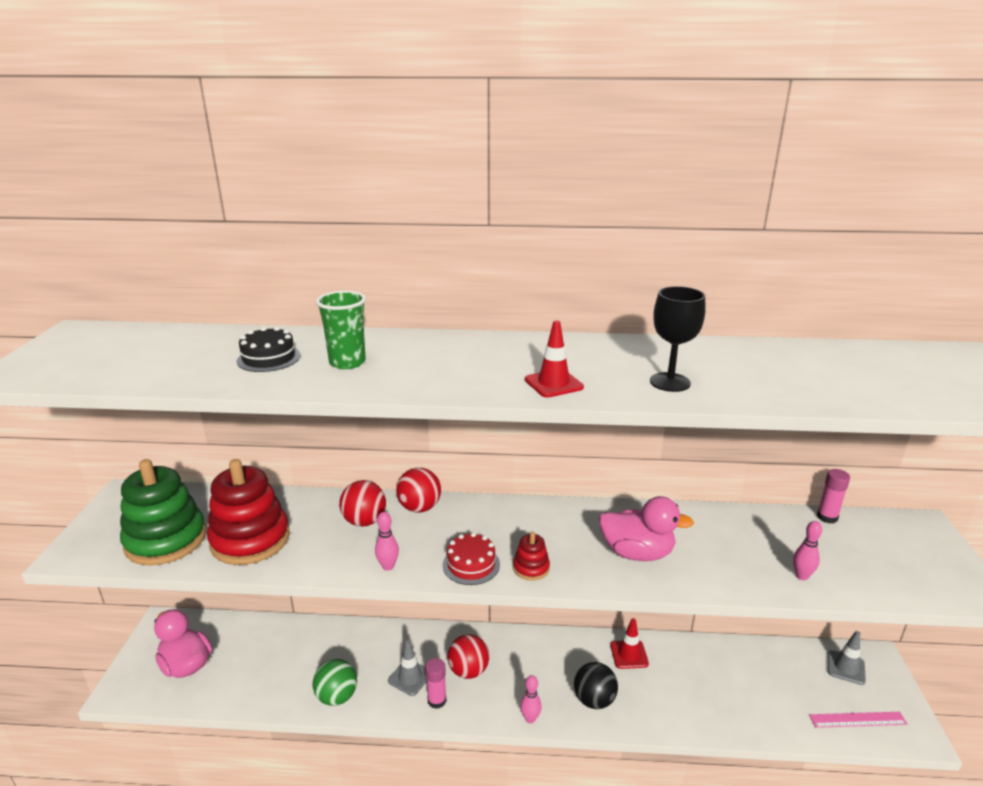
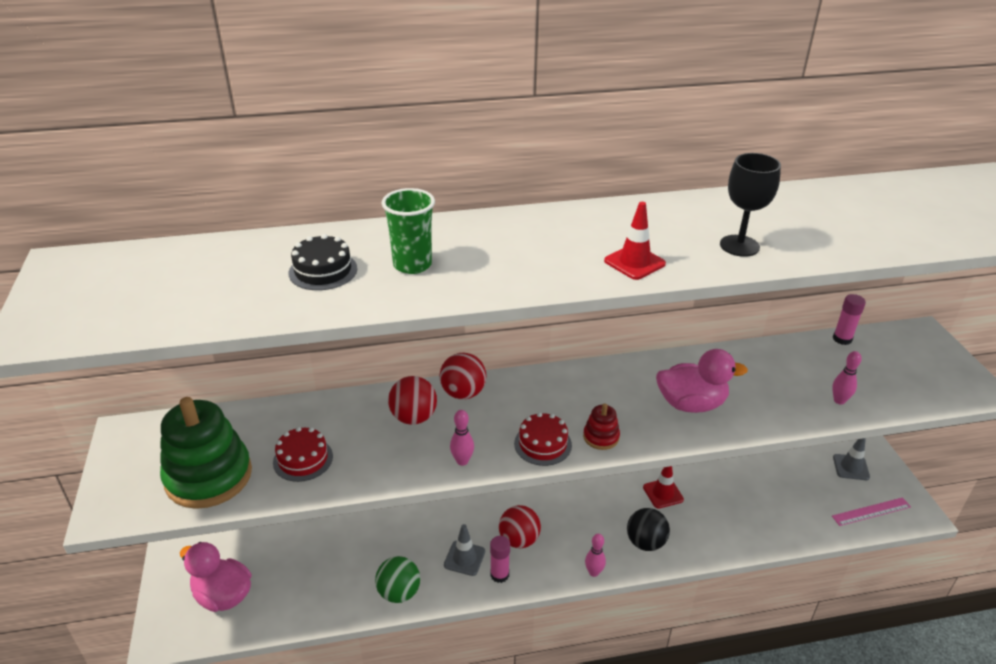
camera: 15 degrees left, 10 degrees up
(250, 540) = (303, 459): red stacking toy -> red cake

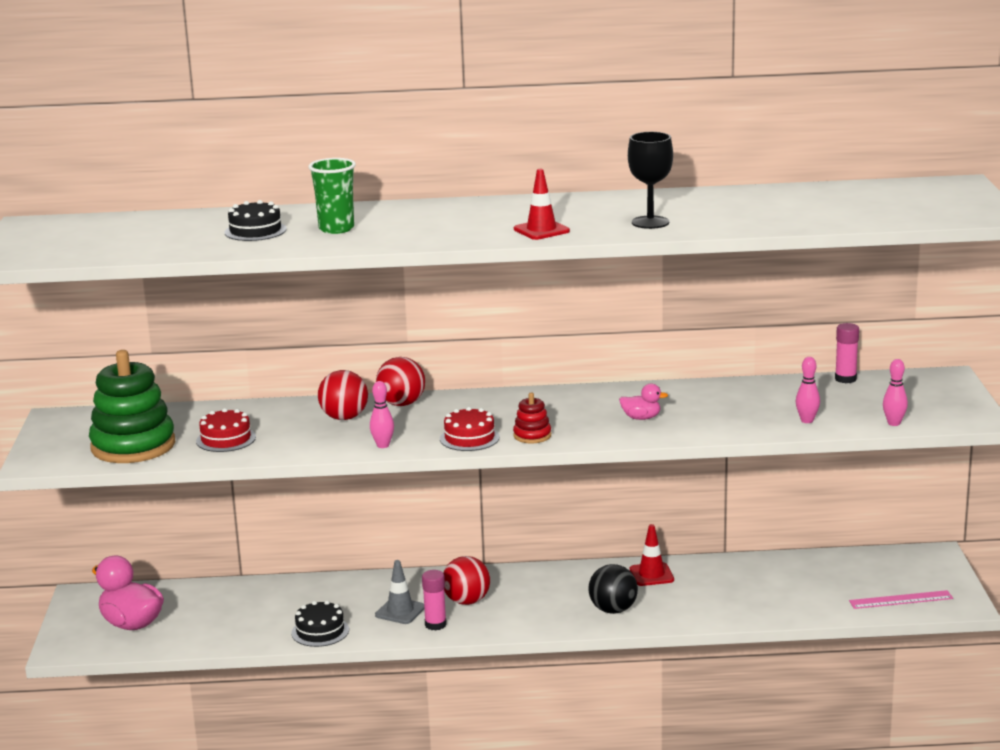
camera: 10 degrees right, 15 degrees down
(399, 592) = (320, 631): green ball -> black cake
(594, 572) = (543, 628): pink bowling pin -> pink bowling pin (894, 423)
(691, 404) = (641, 418): pink duck -> pink duck, size x0.52
(851, 467) = (897, 564): grey traffic cone -> none

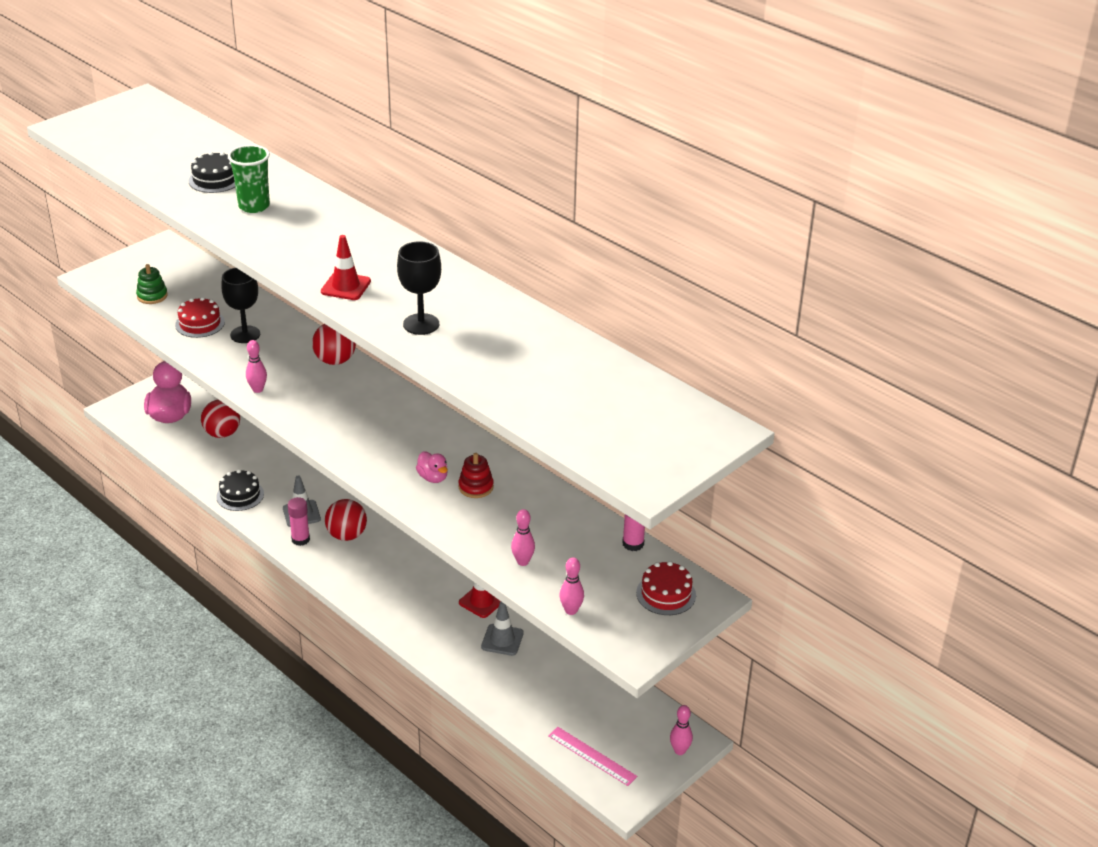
camera: 45 degrees right, 15 degrees up
(133, 446) = (152, 296): green stacking toy -> green stacking toy, size x0.45
(285, 426) = (245, 334): none -> black goblet
(344, 417) = (285, 350): red ball -> red ball (222, 433)
(469, 438) = (310, 419): red cake -> red cake (666, 594)
(532, 435) = (344, 444): red stacking toy -> red stacking toy (476, 487)
(613, 610) = (409, 610): black ball -> none
(712, 584) = (502, 640): none -> grey traffic cone
(940, 564) = (679, 751): none -> pink bowling pin

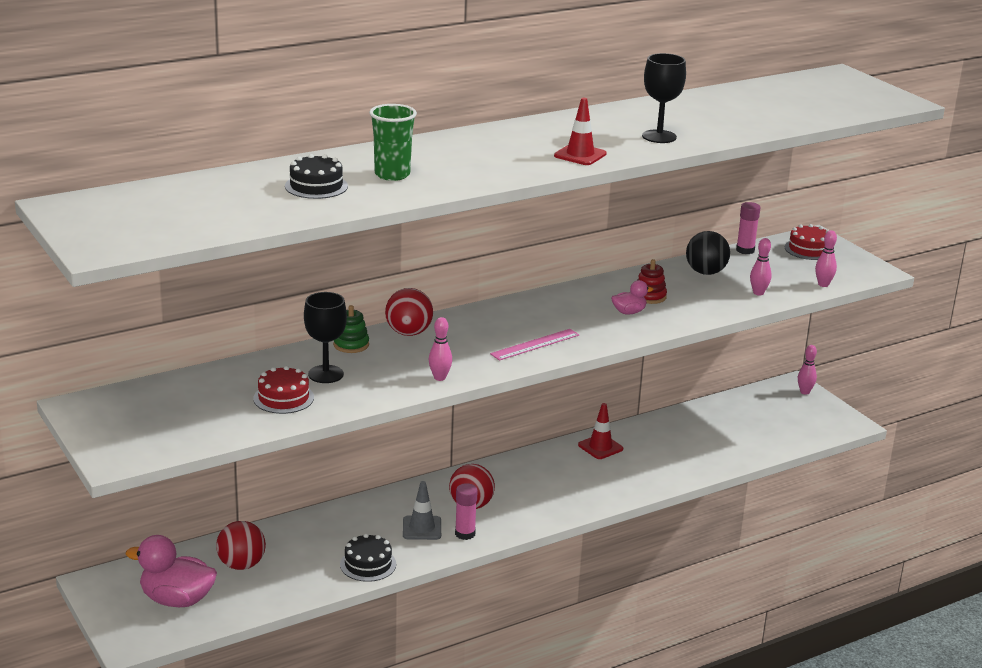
camera: 75 degrees left, 10 degrees down
(152, 296) = (198, 422): green stacking toy -> green stacking toy (351, 345)
(502, 640) = (655, 445): grey traffic cone -> none
(556, 519) = (705, 272): none -> black ball
(592, 756) = (805, 429): pink ruler -> pink ruler (535, 344)

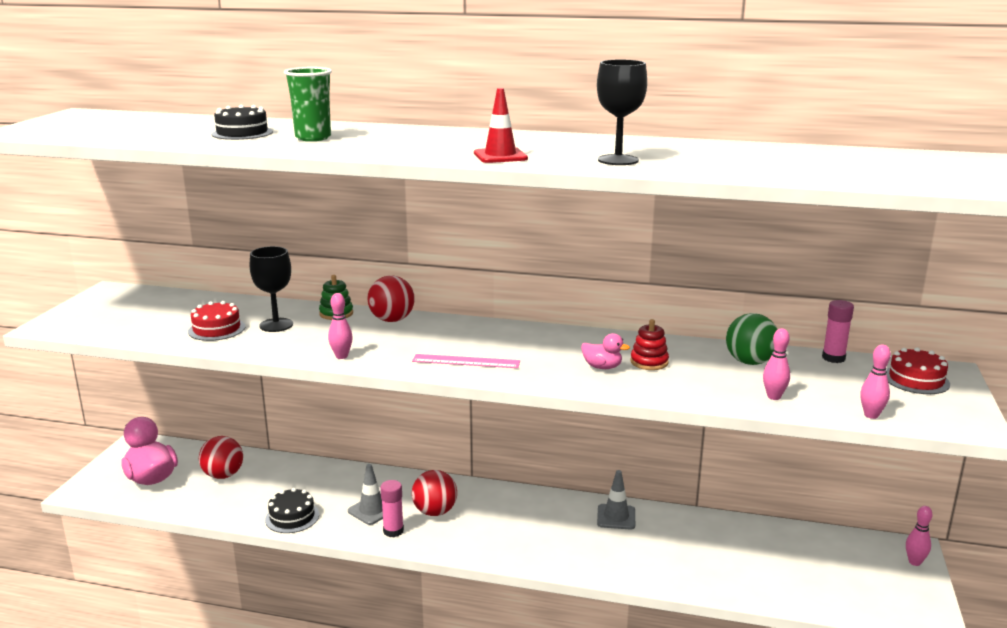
camera: 45 degrees right, 5 degrees down
(600, 447) = (616, 517): red traffic cone -> grey traffic cone
(705, 272) = (749, 362): black ball -> green ball

